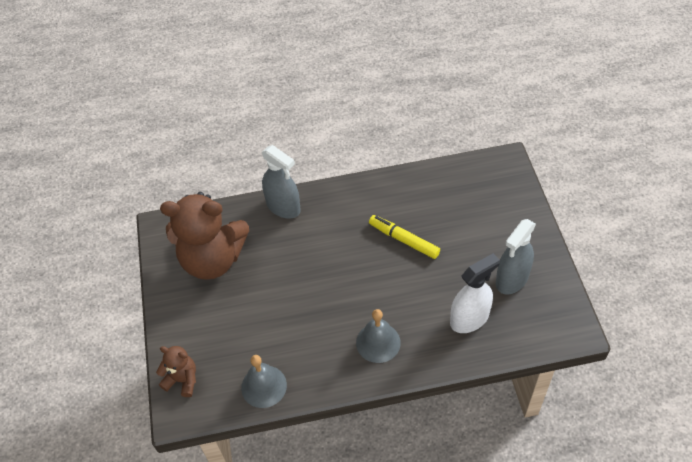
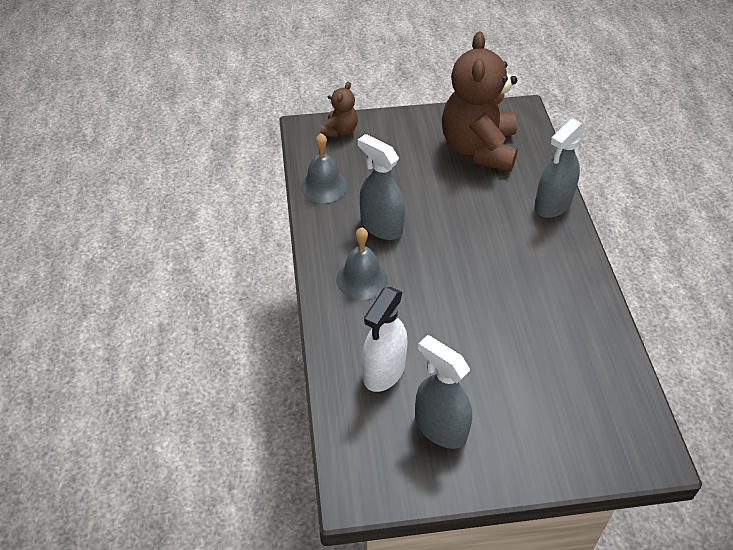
camera: 90 degrees right, 5 degrees down
(315, 332) = (381, 226): none -> grey spray bottle
(404, 240) = (505, 315): yellow marker -> none
(469, 319) = (384, 371): white spray bottle -> white spray bottle turned 60 degrees clockwise

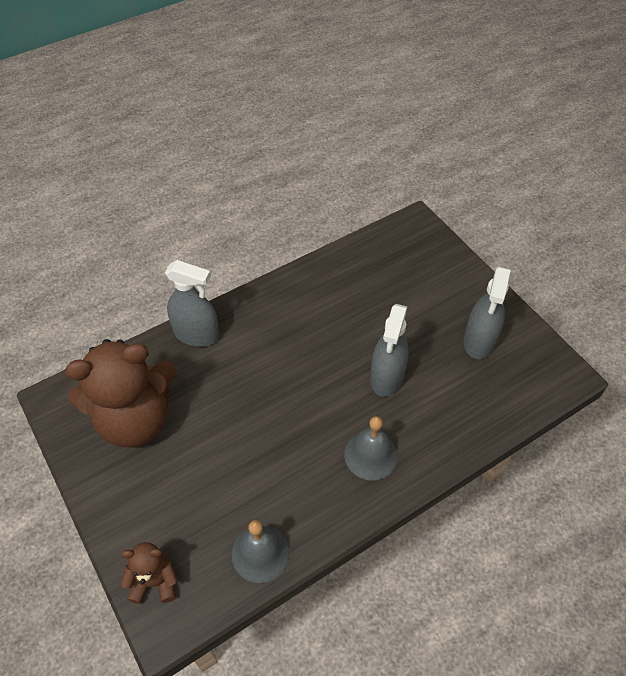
camera: 115 degrees left, 5 degrees up
(381, 226) = (294, 467): grey spray bottle -> grey spray bottle (386, 377)
(384, 371) = (456, 397): white spray bottle -> none

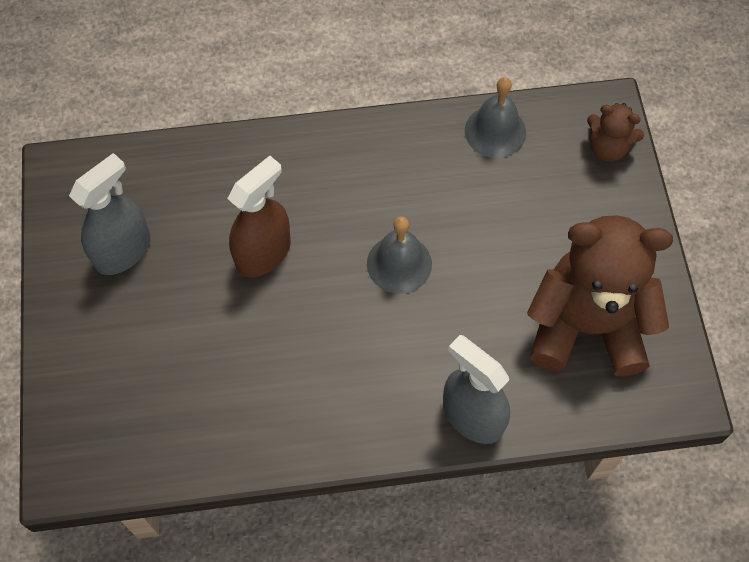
camera: 155 degrees left, 10 degrees up
(370, 455) = (335, 175): grey bell -> grey bell (399, 264)
(386, 377) = (263, 253): grey spray bottle -> brown spray bottle

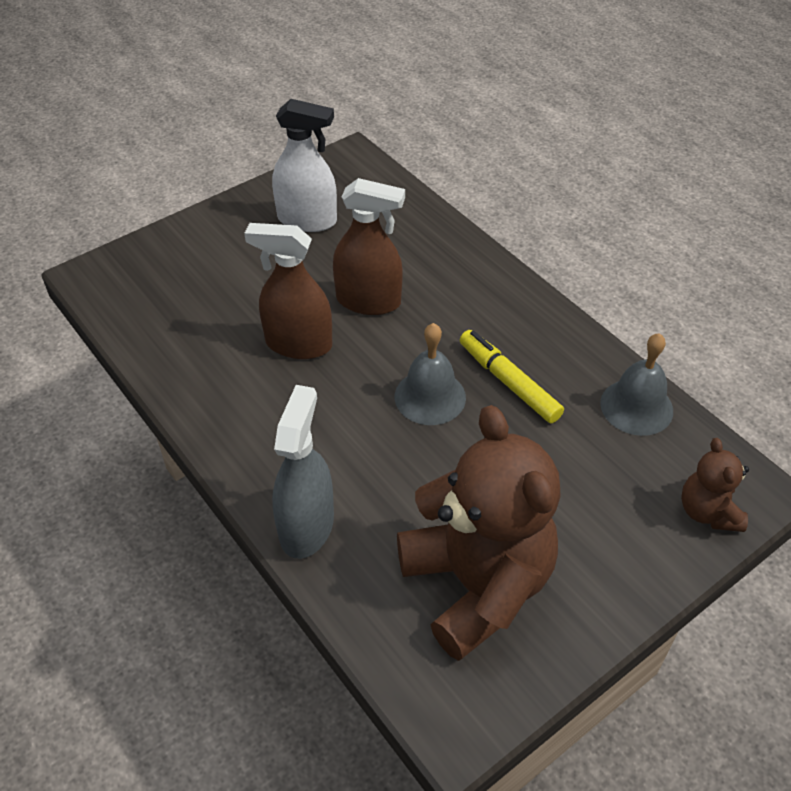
camera: 60 degrees right, 15 degrees down
(123, 251) = (307, 220): grey spray bottle -> white spray bottle
(277, 333) = (298, 344): none -> brown spray bottle
(419, 200) = (508, 382): none -> yellow marker

